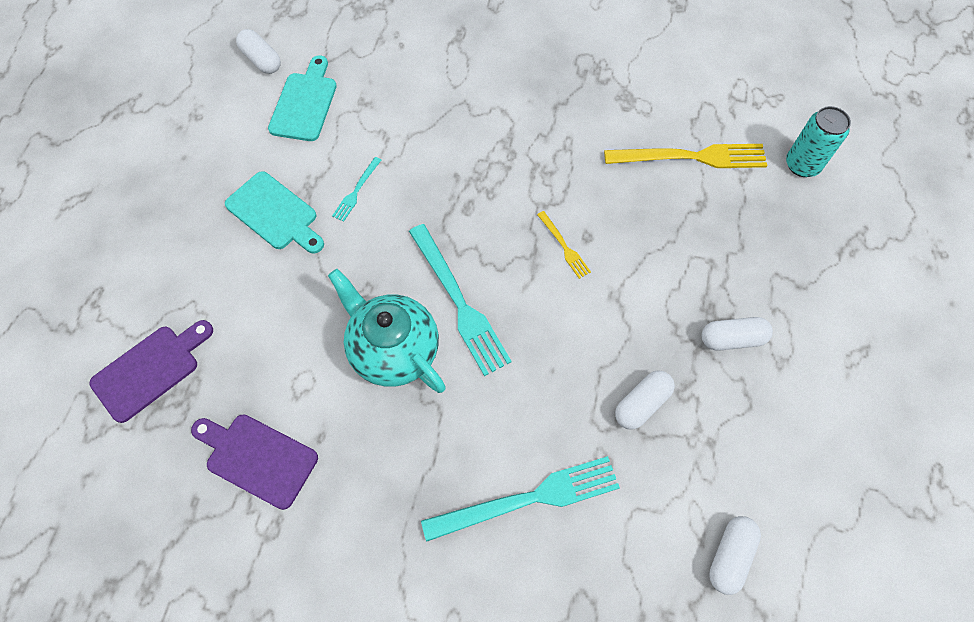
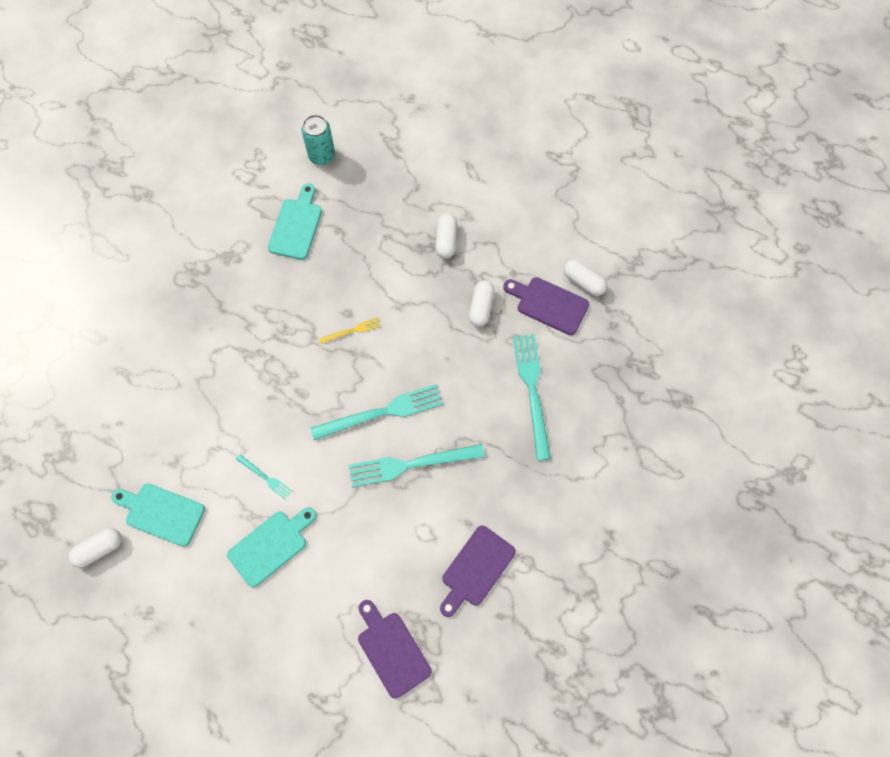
camera: 80 degrees left, 5 degrees up
(393, 350) = (411, 464): turquoise teapot -> turquoise fork
(641, 404) = (481, 307): white capsule -> white capsule turned 45 degrees clockwise
(674, 504) = (549, 304): none -> purple cutting board
(691, 157) = (296, 226): yellow fork -> turquoise cutting board

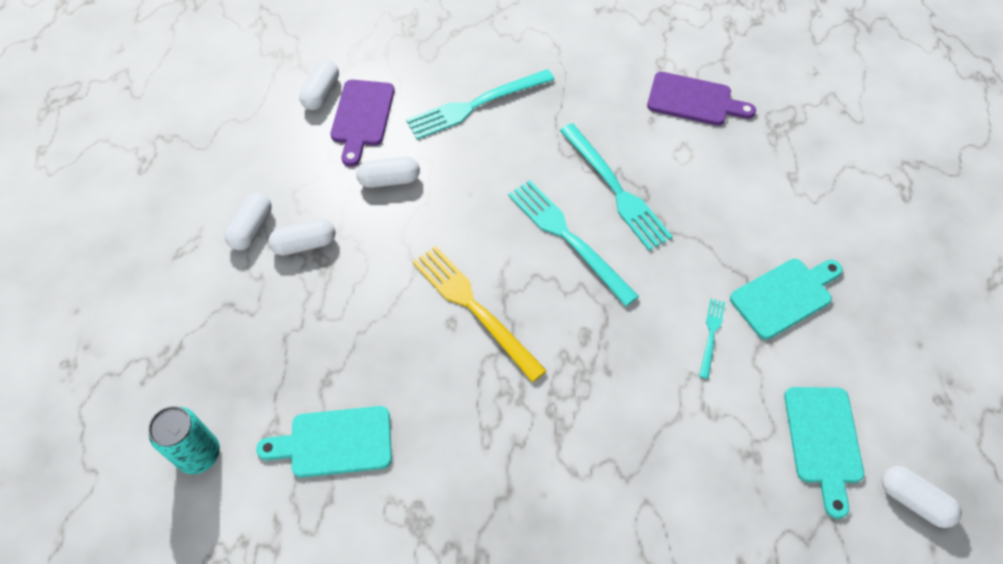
camera: 110 degrees left, 10 degrees down
(271, 545) = (785, 296): turquoise cutting board -> turquoise cutting board turned 120 degrees clockwise
(352, 331) = (474, 308): yellow fork -> yellow fork, size x2.06
(392, 650) = (816, 144): purple cutting board -> none
(472, 211) = (252, 228): none -> white capsule

